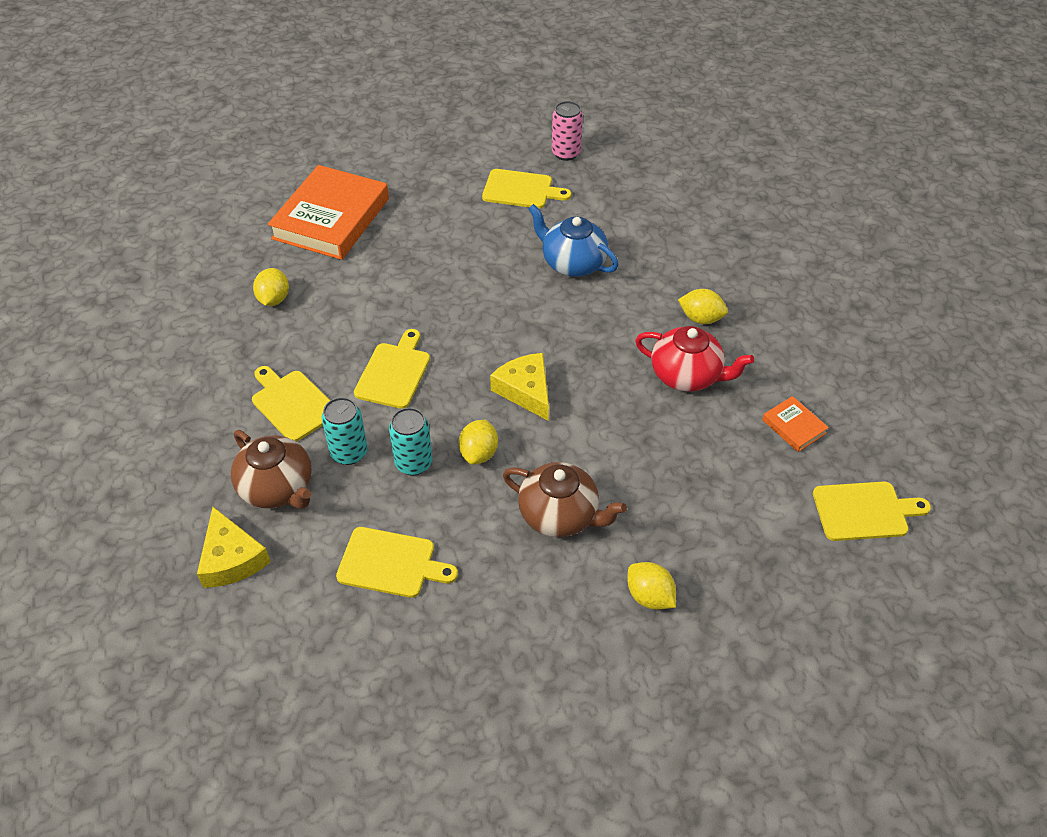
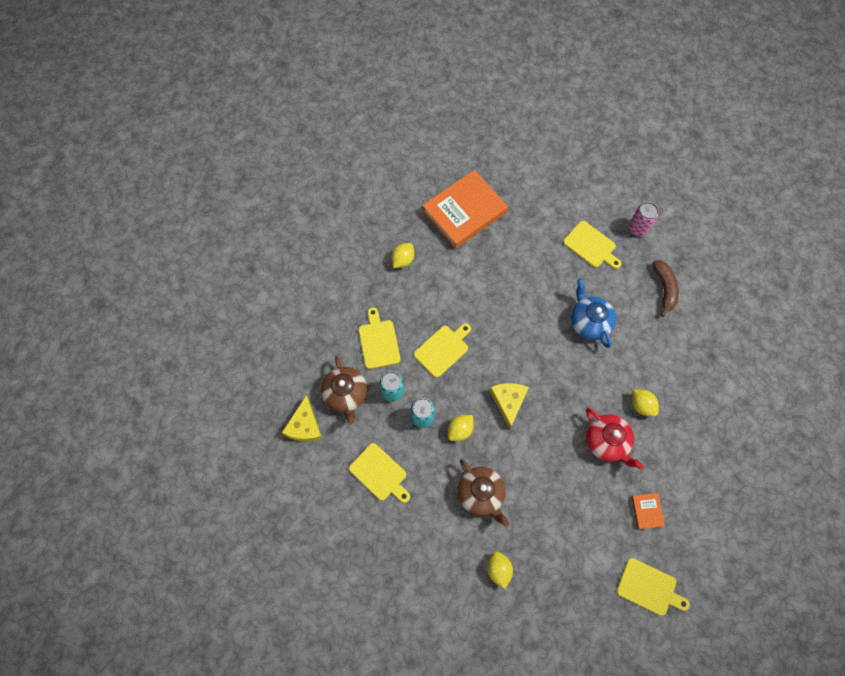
camera: 30 degrees right, 20 degrees up
(640, 195) = (664, 289): none -> brown banana

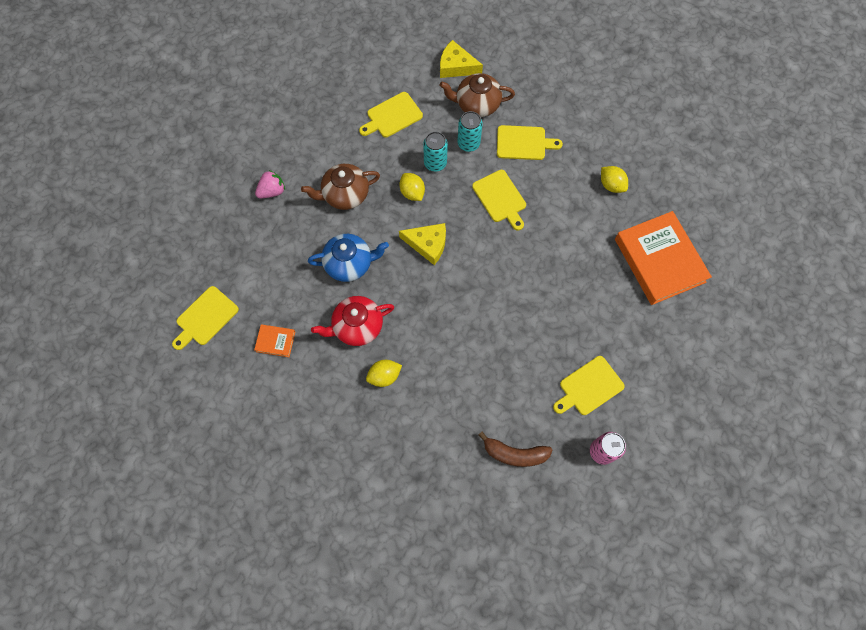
camera: 105 degrees right, 0 degrees up
(498, 569) = (272, 191): yellow lemon -> pink strawberry
(589, 322) = (494, 353): blue teapot -> blue teapot (349, 264)

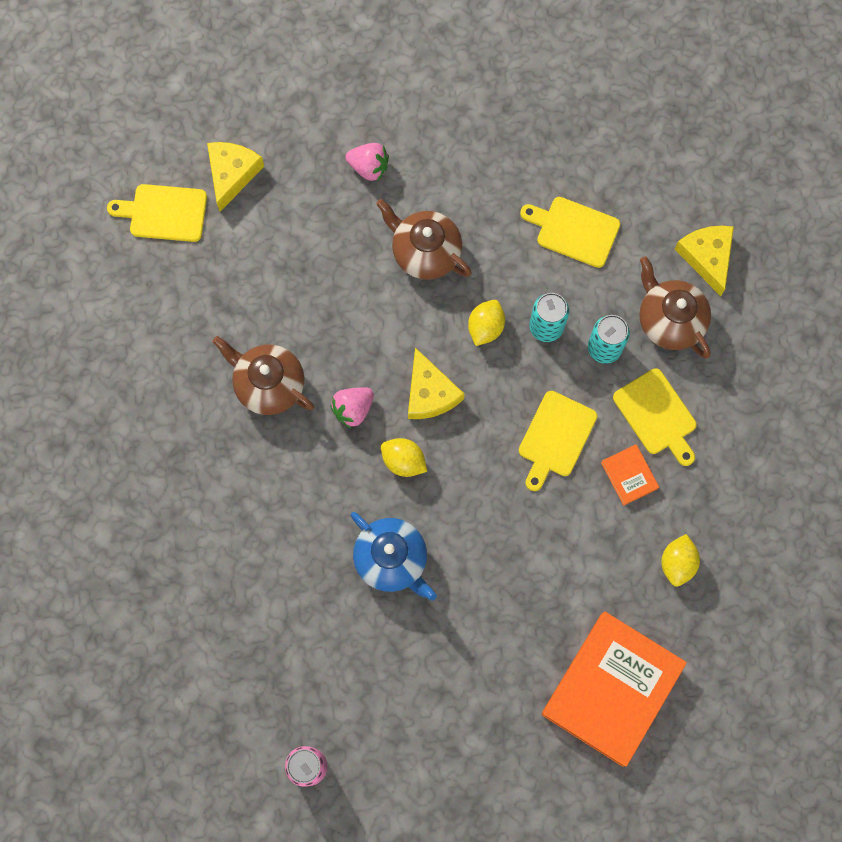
camera: 55 degrees right, 5 degrees up
(214, 265) = (232, 174): none -> yellow cheese
(275, 341) = (189, 308): orange book -> orange book (629, 475)
(349, 264) = (340, 321): blue teapot -> blue teapot (392, 560)
(357, 326) = (269, 385): red teapot -> brown teapot
(384, 376) = (231, 457): yellow lemon -> yellow lemon (403, 461)
(406, 290) = (353, 409): none -> pink strawberry
(514, 454) = (238, 666): brown banana -> none
(589, 387) = (379, 703): yellow cutting board -> none

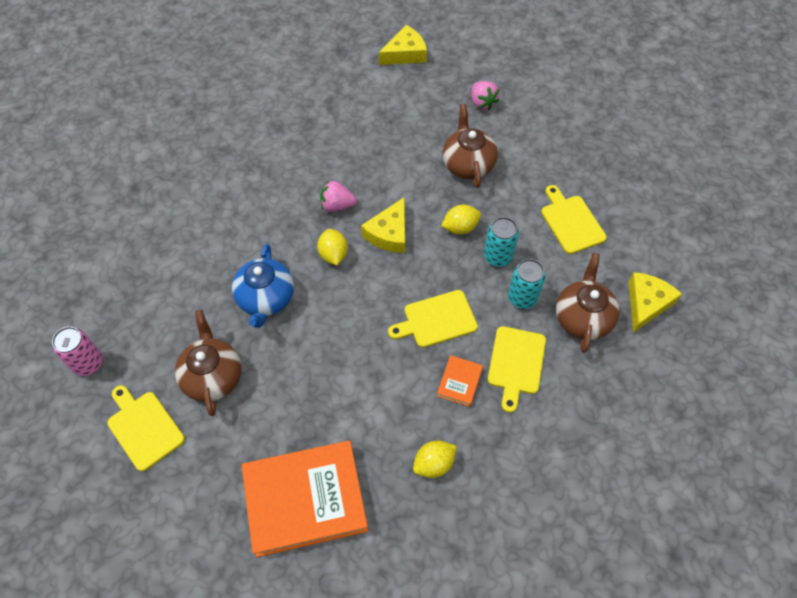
camera: 45 degrees right, 15 degrees down
(164, 213) = (351, 45): yellow cutting board -> yellow cutting board (144, 428)
(269, 385) = (308, 157): brown teapot -> brown teapot (213, 376)

